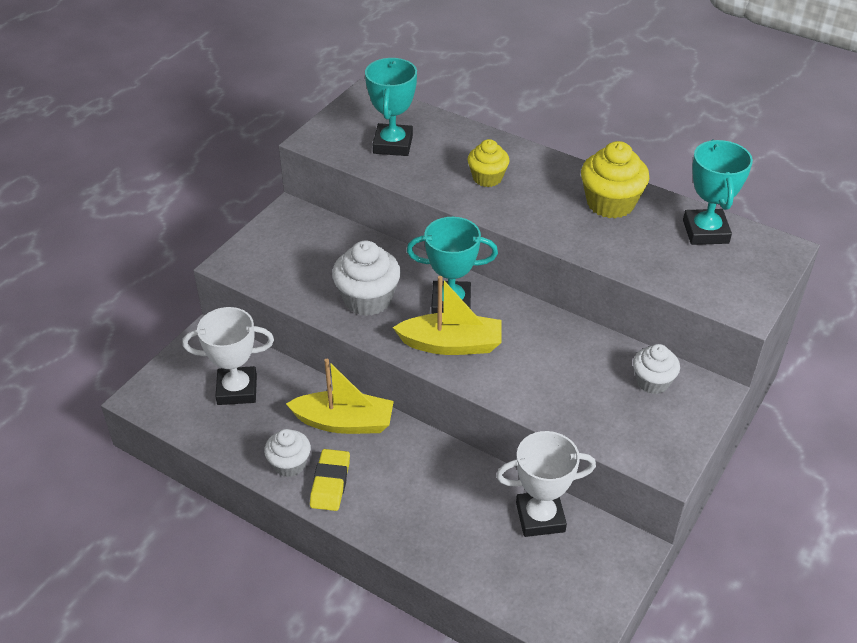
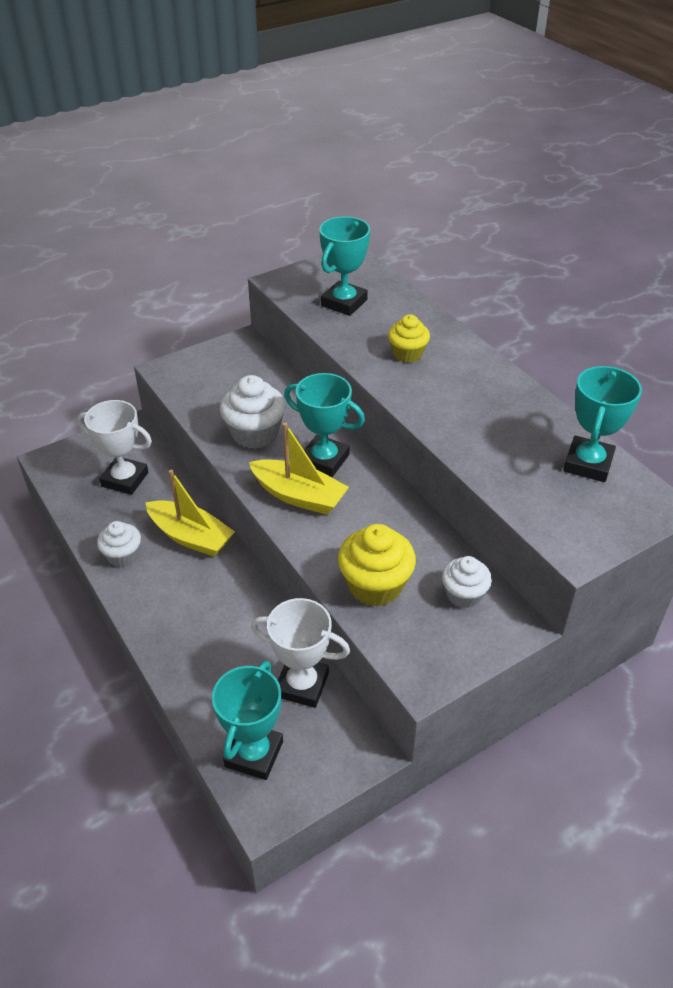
camera: 25 degrees right, 0 degrees up
(330, 483) = (144, 584): yellow eraser -> none
(539, 593) = (254, 754): none -> turquoise trophy
(610, 203) = (509, 409): yellow cupcake -> yellow cupcake (375, 585)

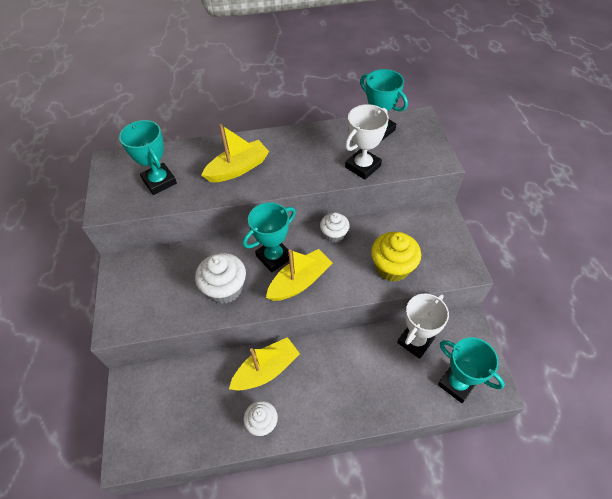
camera: 65 degrees left, 10 degrees up
(125, 479) = (183, 401): white trophy -> white trophy (363, 166)
(407, 354) = (238, 168): yellow cupcake -> yellow boat
(464, 594) = (414, 229): white cupcake -> white cupcake (334, 234)

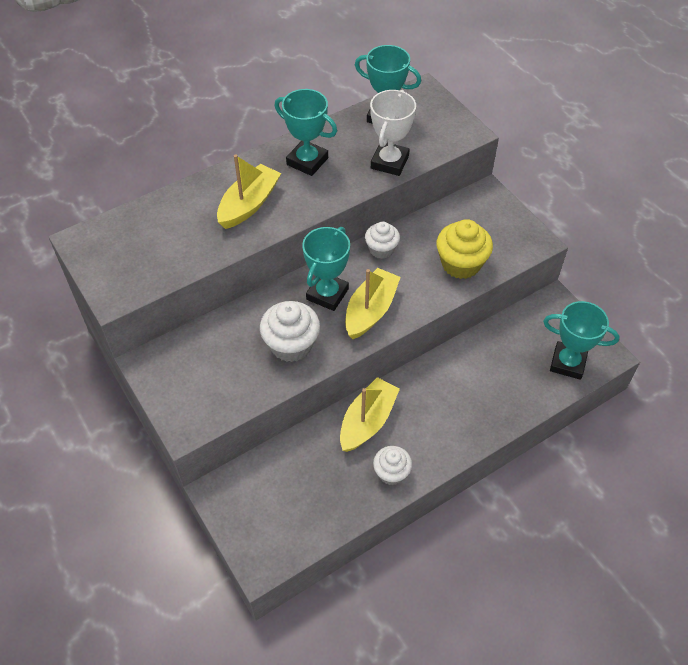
camera: 25 degrees left, 0 degrees up
(159, 181) = (163, 246): turquoise trophy -> turquoise trophy (307, 161)
(415, 341) = (509, 337): white trophy -> none

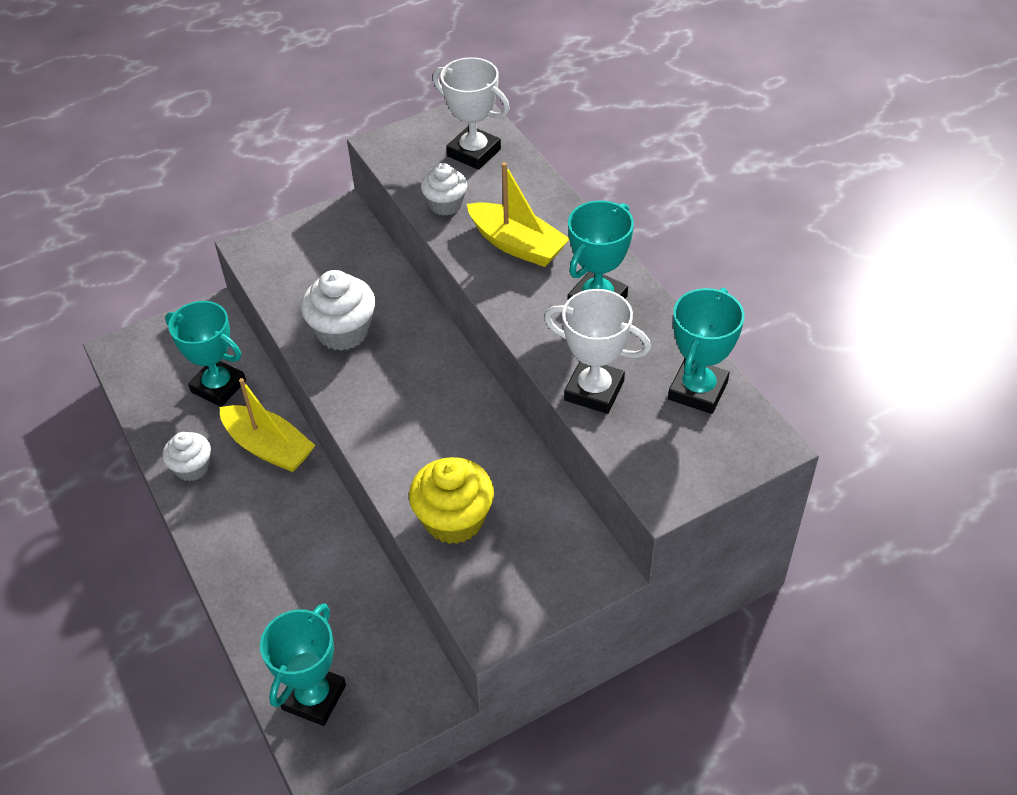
camera: 95 degrees right, 5 degrees down
(135, 235) = (474, 152): none -> white trophy
(327, 294) = (417, 367): turquoise trophy -> turquoise trophy (218, 386)
(370, 310) = (383, 410): yellow boat -> none
(381, 249) = (490, 427): white cupcake -> white cupcake (445, 204)

